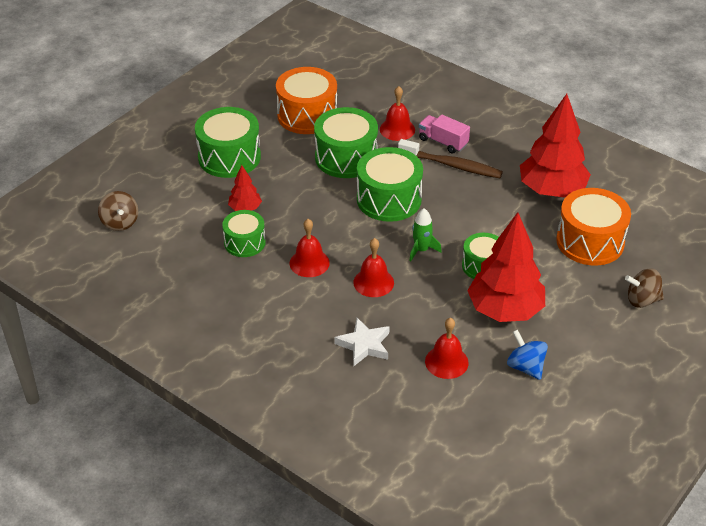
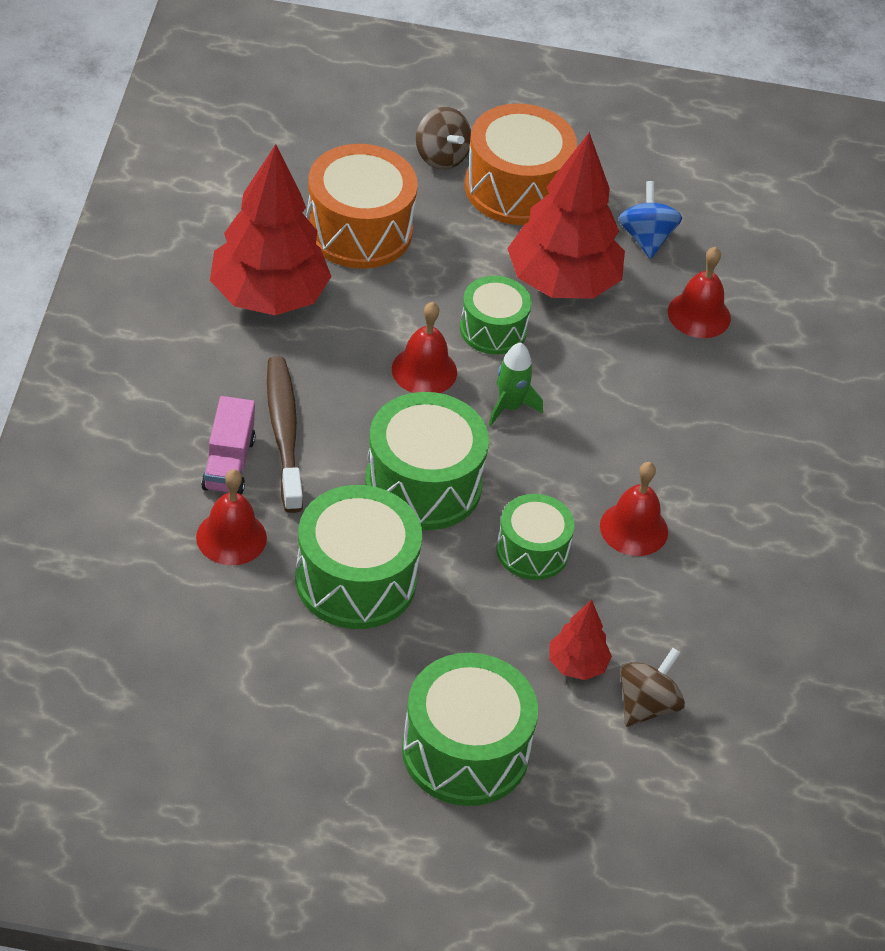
camera: 125 degrees left, 5 degrees up
(120, 222) = (736, 828): brown spinning top -> brown spinning top (646, 705)
(244, 242) = (652, 629): green drum -> green drum (532, 551)
(307, 115) = (271, 686): orange drum -> orange drum (516, 188)
(364, 345) = (738, 407): white star -> none
(373, 282) = (616, 438): red bell -> red bell (424, 370)
(525, 367) = (646, 238): blue spinning top -> blue spinning top turned 150 degrees clockwise

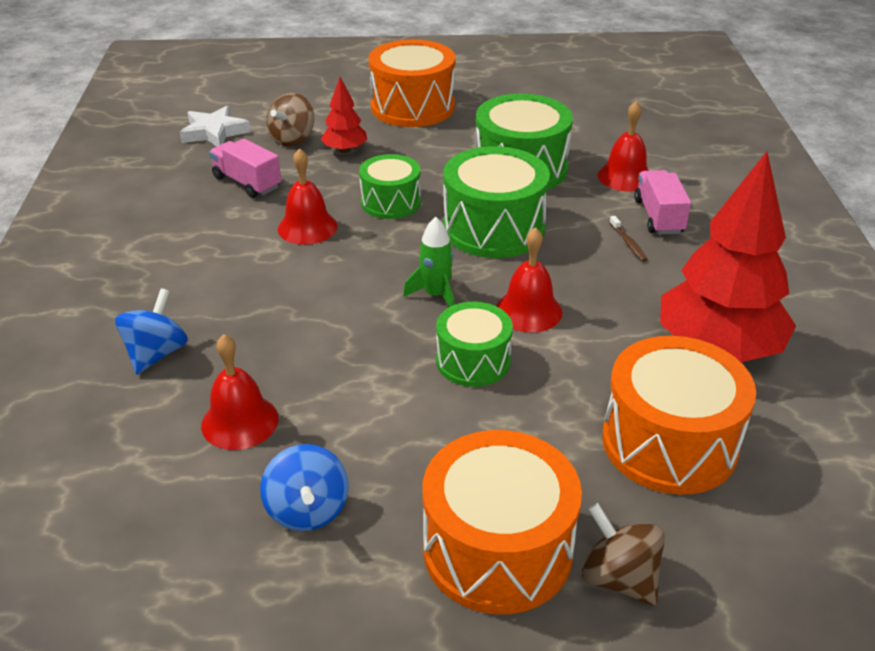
camera: 175 degrees right, 10 degrees down
(284, 432) = (628, 243): brown toothbrush -> brown toothbrush, size x0.40
(465, 751) = (412, 107): green drum -> orange drum
(562, 283) = (408, 426): red tree -> none
(706, 623) = (247, 183): none -> pink truck
(757, 745) = (214, 132): none -> white star
(778, 394) = (156, 354): none -> blue spinning top

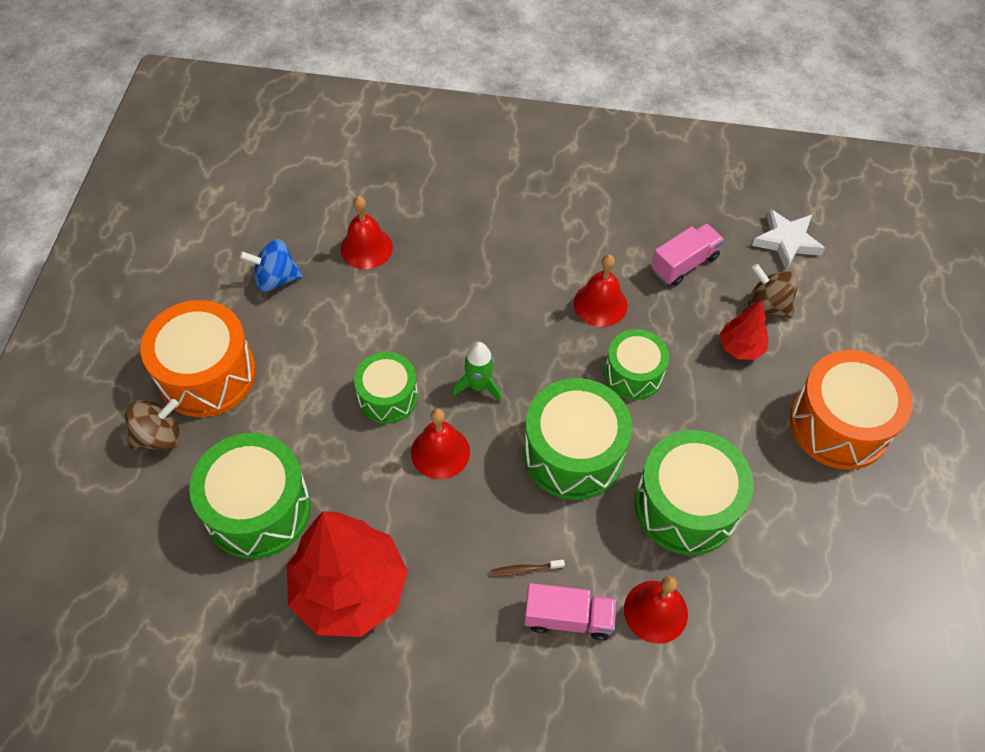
camera: 100 degrees right, 20 degrees up
(156, 354) = (451, 203): blue spinning top -> none
(669, 443) = (258, 509): orange drum -> green drum

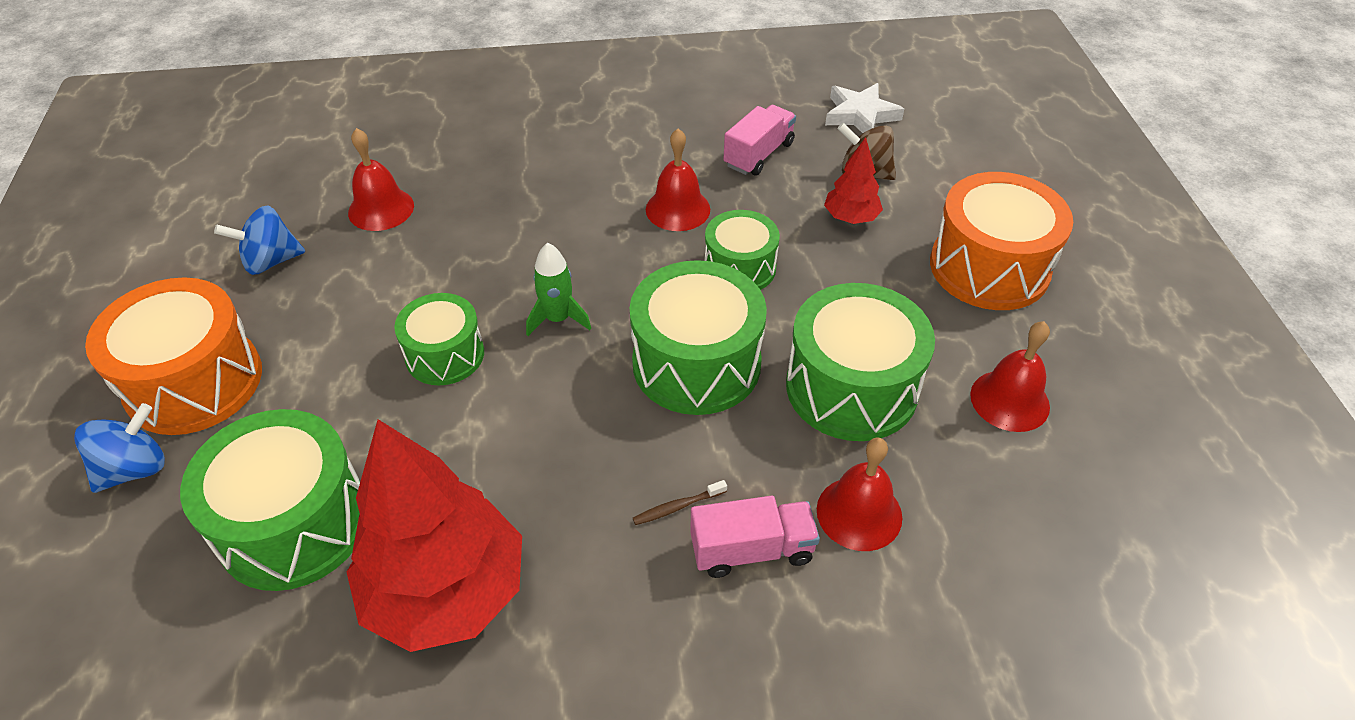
camera: 15 degrees left, 10 degrees down
(159, 436) = (135, 469): brown spinning top -> blue spinning top
(440, 452) = (528, 400): red bell -> red bell (1009, 400)

